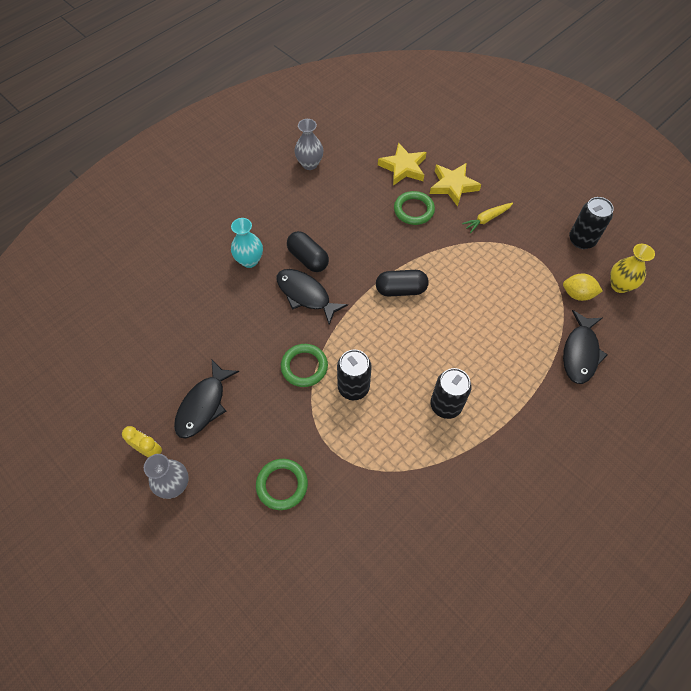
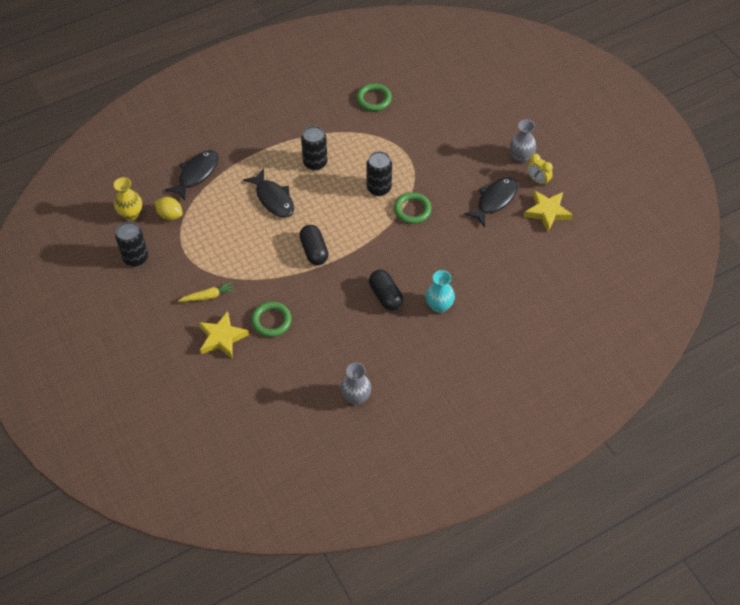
camera: 165 degrees left, 5 degrees down
(282, 485) = (446, 142): green ring -> green ring (374, 99)
(306, 295) = (396, 264): black fish -> black fish (273, 199)
(401, 289) = (314, 251): black capsule -> black capsule turned 60 degrees clockwise
(403, 167) = (261, 370): yellow star -> yellow star (547, 212)

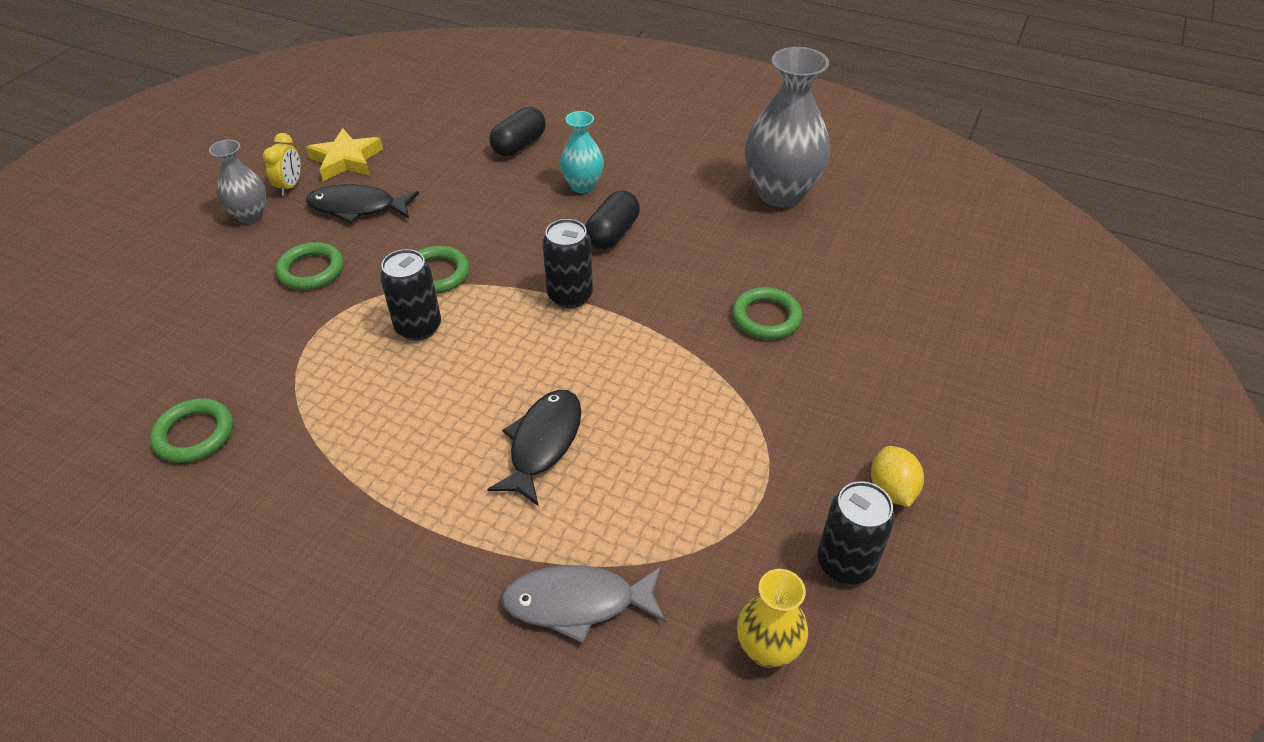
camera: 125 degrees left, 10 degrees down
(170, 215) = (709, 577): yellow lemon -> yellow lemon (891, 490)
(196, 174) = (577, 603): black fish -> grey fish
(208, 296) = (805, 410): yellow carrot -> none
(222, 338) = (849, 352): yellow star -> none
(314, 251) = (605, 337): black capsule -> black capsule (519, 145)
(315, 163) = (416, 433): black can -> black can (570, 296)
(356, 397) = (780, 193): grey vase -> grey vase, size x1.86
(454, 165) = (311, 270): none -> green ring

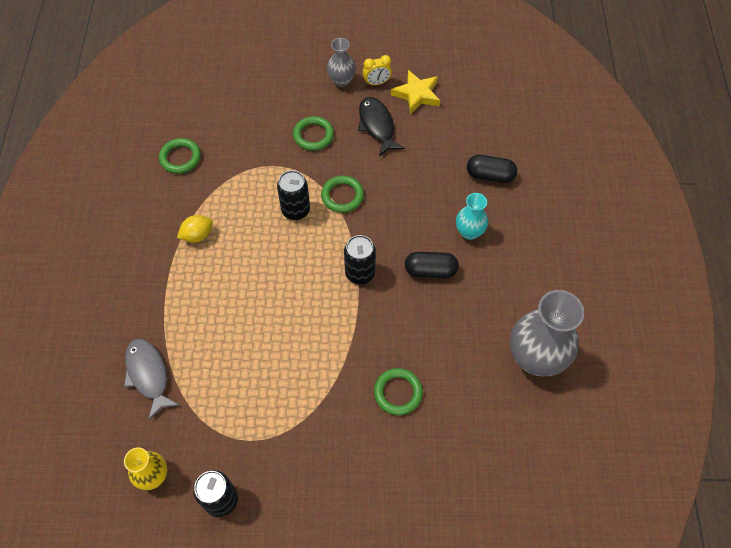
camera: 65 degrees right, 15 degrees up
(543, 443) = (240, 313): black fish -> none
(891, 490) = (284, 512): yellow lemon -> yellow lemon (197, 235)

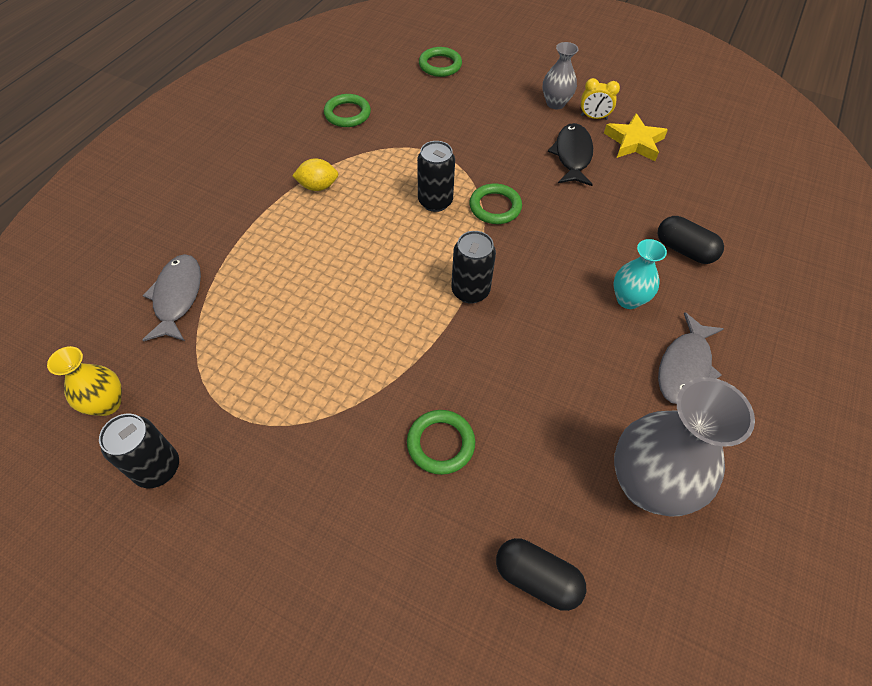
camera: 25 degrees right, 5 degrees down
(313, 135) = (496, 141): green ring -> green ring (440, 65)
(430, 271) = (557, 322): black capsule -> black capsule (537, 578)
(525, 266) = (684, 367): none -> grey fish

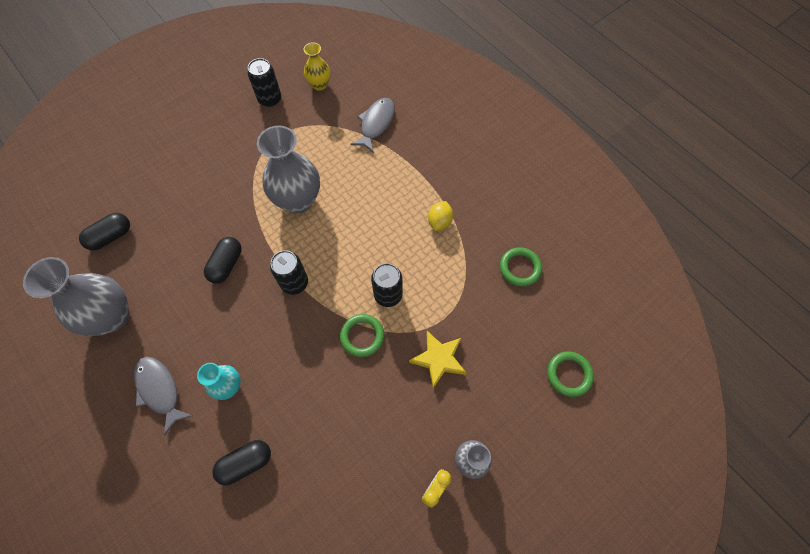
camera: 115 degrees right, 10 degrees up
(177, 297) = (376, 124): grey fish -> grey fish turned 90 degrees counterclockwise
(348, 338) = (298, 200): none -> grey vase
(440, 443) = (204, 222): green ring -> none
(488, 378) = (226, 264): none -> black capsule
(572, 155) = (392, 434): black fish -> none
(634, 142) = (384, 507): yellow star -> yellow star (438, 359)

